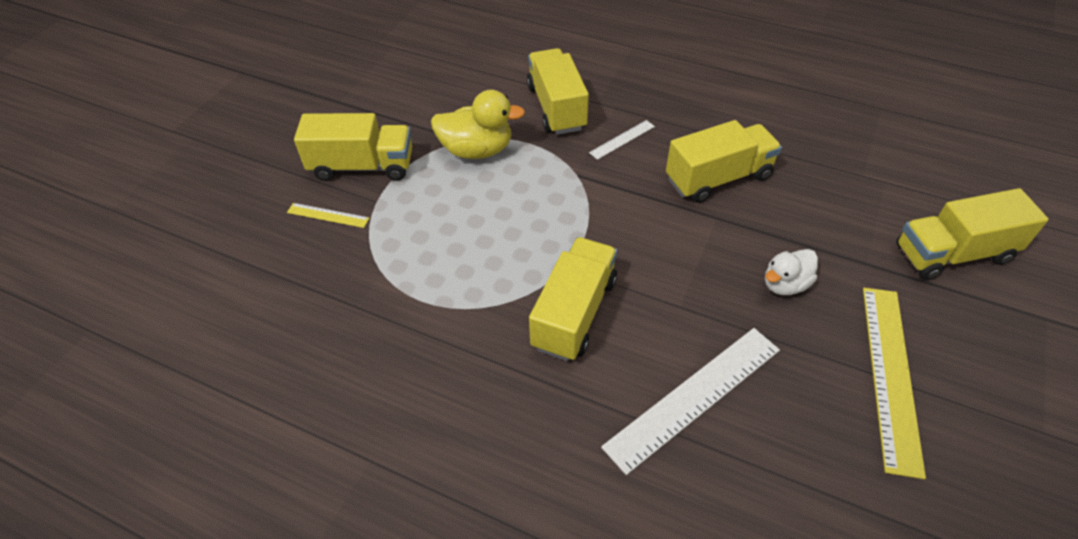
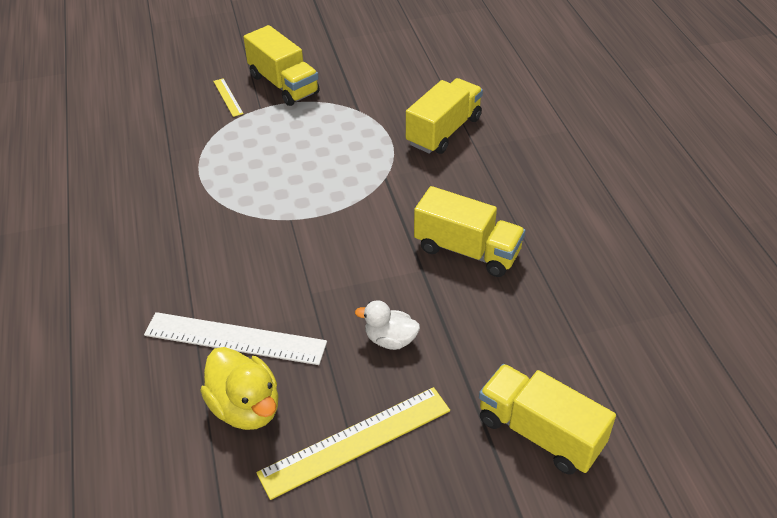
camera: 50 degrees right, 5 degrees down
(477, 150) = (355, 120): yellow duck -> yellow duck (246, 407)
(574, 313) = (253, 245): yellow truck -> none
(622, 139) = (449, 180): white ruler -> none

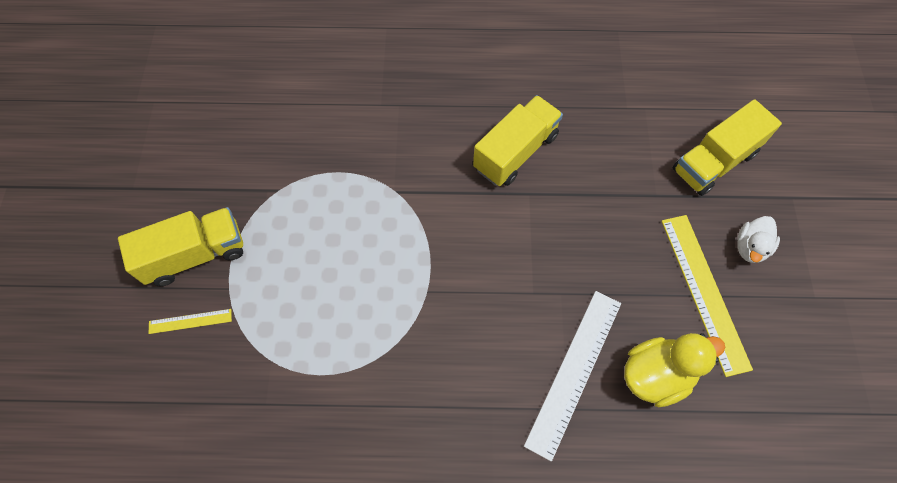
camera: 75 degrees left, 20 degrees up
(390, 340) = (604, 239): white duck -> white duck (750, 247)
(444, 131) = (346, 123): yellow truck -> none

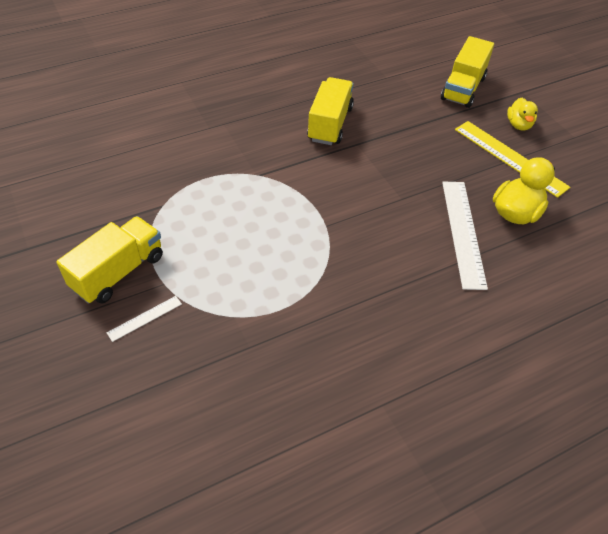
camera: 30 degrees left, 15 degrees down
(190, 321) = (145, 318): yellow ruler -> white ruler
(750, 247) = (518, 125): white duck -> yellow duck

